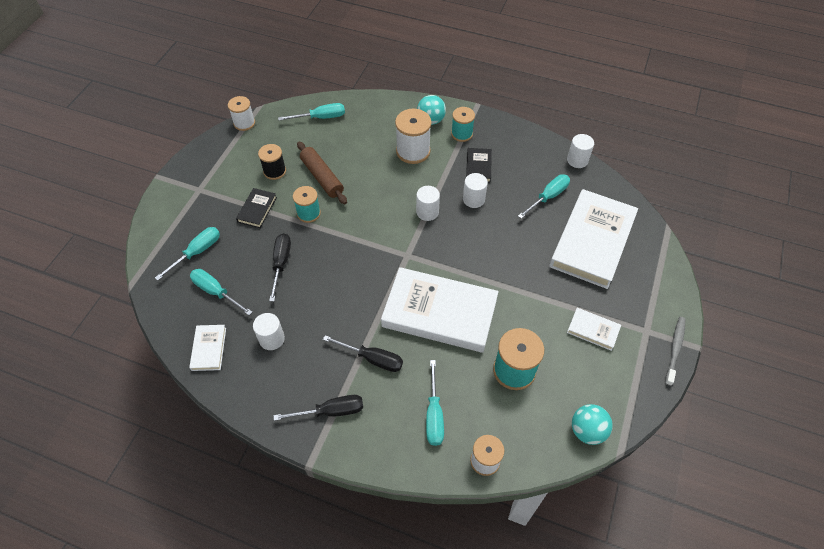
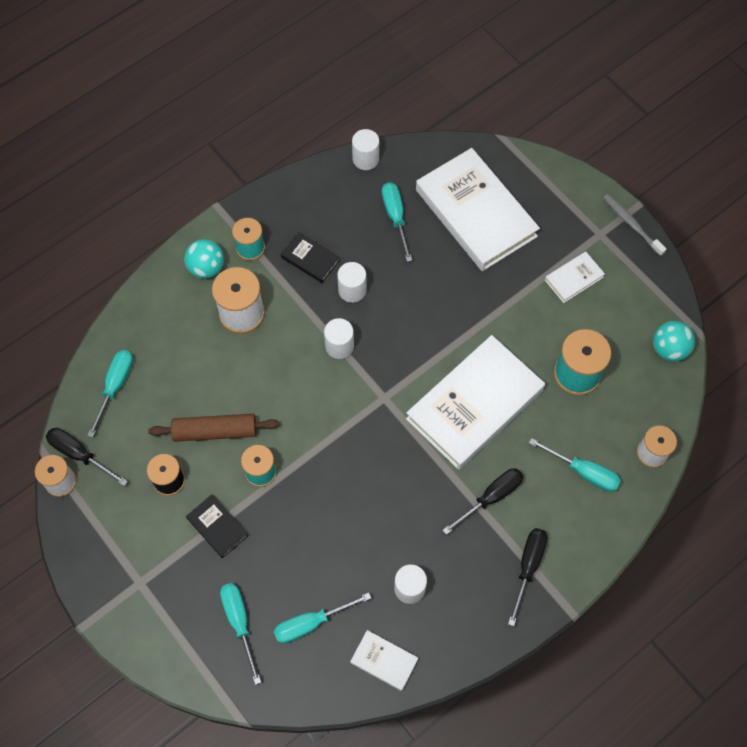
camera: 60 degrees left, 10 degrees up
(281, 263) = (314, 534): black screwdriver -> black screwdriver (79, 454)

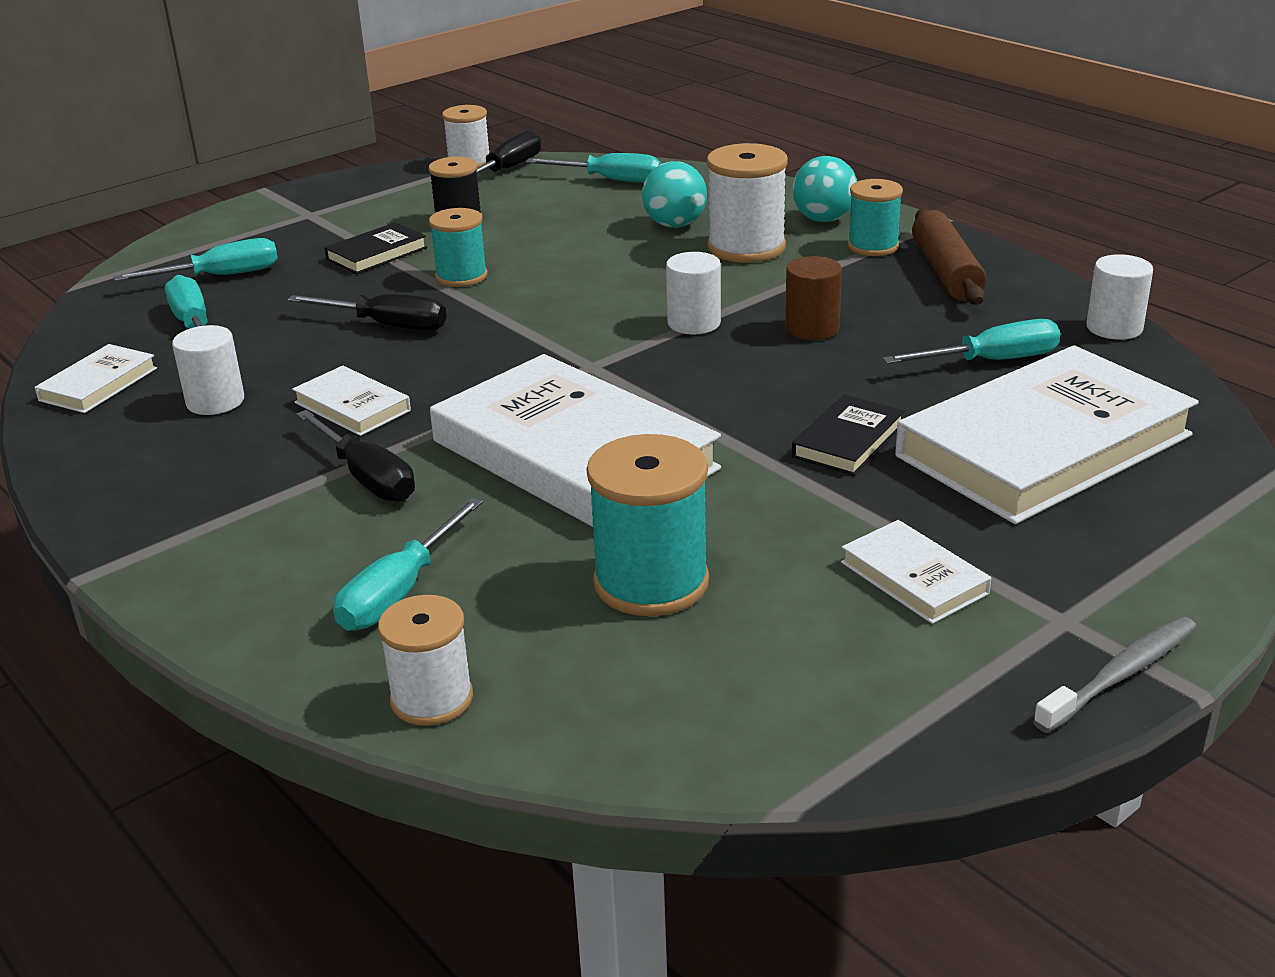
camera: 90 degrees right, 35 degrees down
(215, 431) = (534, 243): brown rolling pin -> brown rolling pin (946, 272)
(310, 259) = (866, 291): black book -> black book (848, 441)
(352, 290) = (812, 329): white cylinder -> brown cylinder
(420, 514) = (352, 406): none -> white book
(528, 567) = (205, 521): black screwdriver -> black screwdriver (387, 325)
(669, 349) = (735, 737): turquoise ball -> turquoise ball (675, 225)

